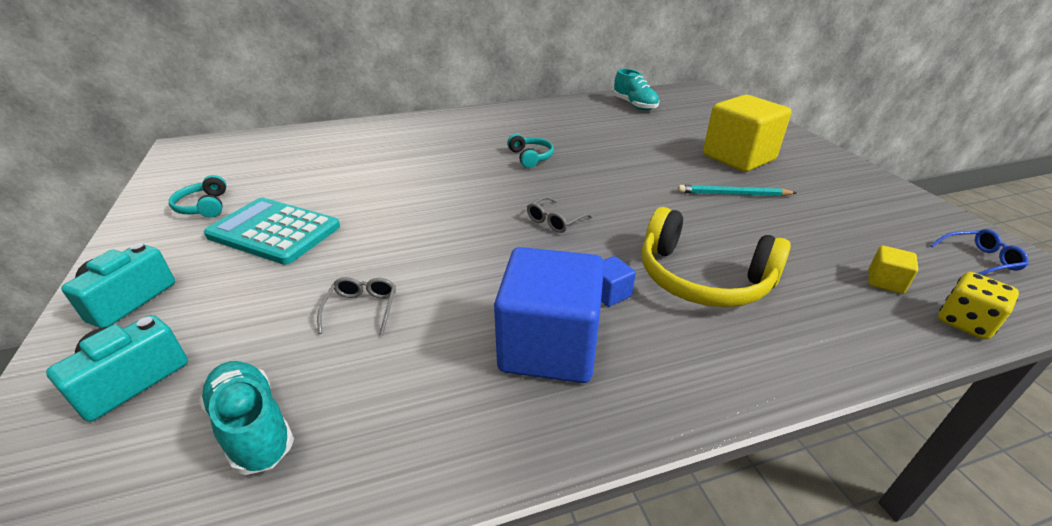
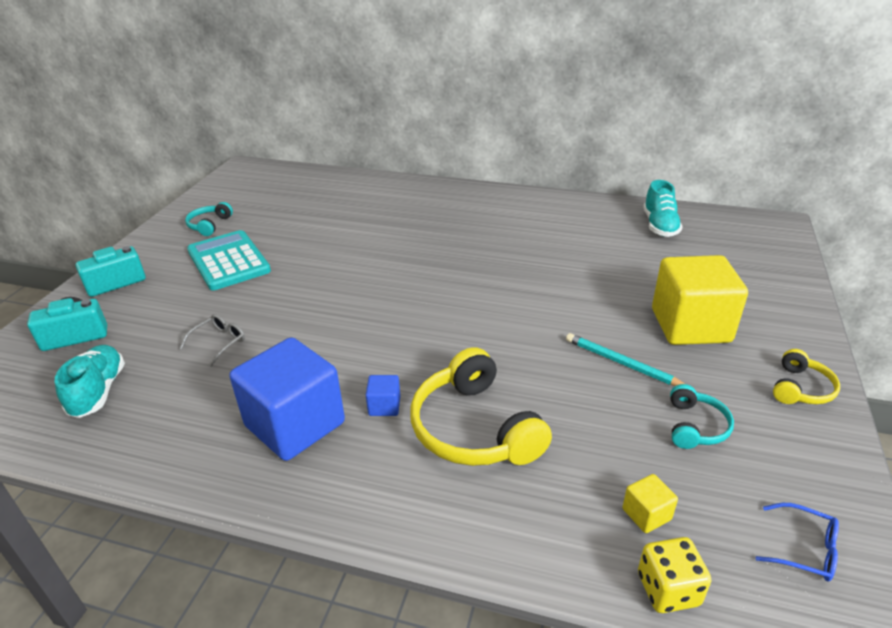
camera: 35 degrees right, 0 degrees up
(530, 157) = (477, 256): turquoise headphones -> turquoise headphones (695, 426)
(555, 221) = (421, 326): grey glasses -> none
(845, 172) = (801, 388): none -> yellow headphones

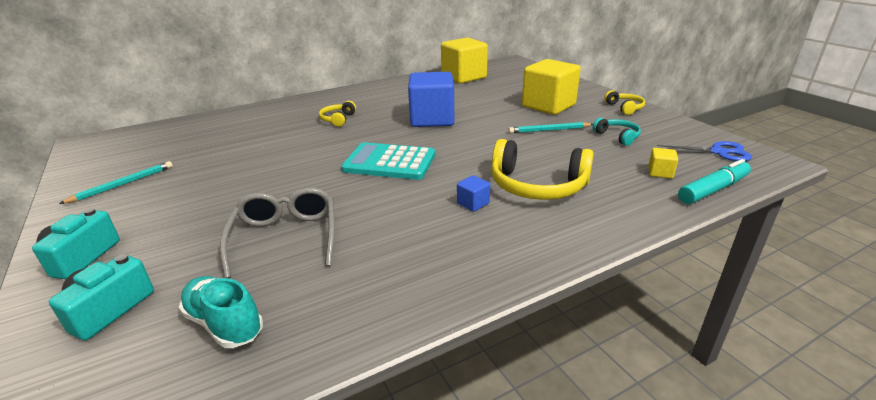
camera: 45 degrees left, 5 degrees down
(209, 225) = (122, 184): turquoise headphones -> turquoise pencil
(219, 342) = (286, 237): grey glasses -> grey glasses, size x1.92
(228, 261) = (193, 195): turquoise calculator -> turquoise calculator (389, 162)
(295, 424) = (437, 241): blue cube -> blue cube (432, 119)
(435, 229) = (338, 119): none -> yellow headphones
(659, 226) = (464, 77): turquoise shoe -> yellow cube
(668, 589) = (712, 190): yellow dice -> turquoise marker
(804, 549) = (718, 152): blue glasses -> blue scissors

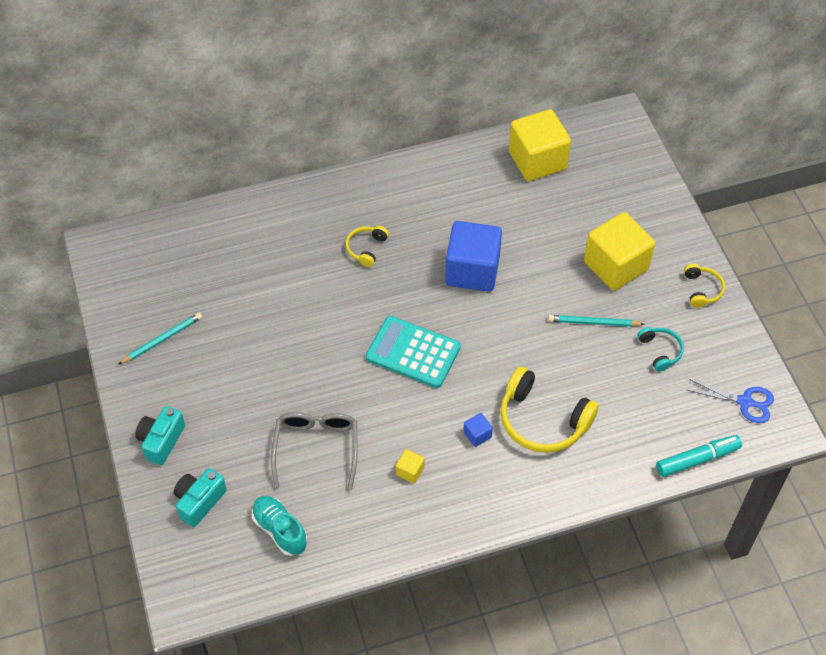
camera: 10 degrees right, 25 degrees up
(660, 172) = (666, 424): yellow cube -> yellow cube (410, 471)

